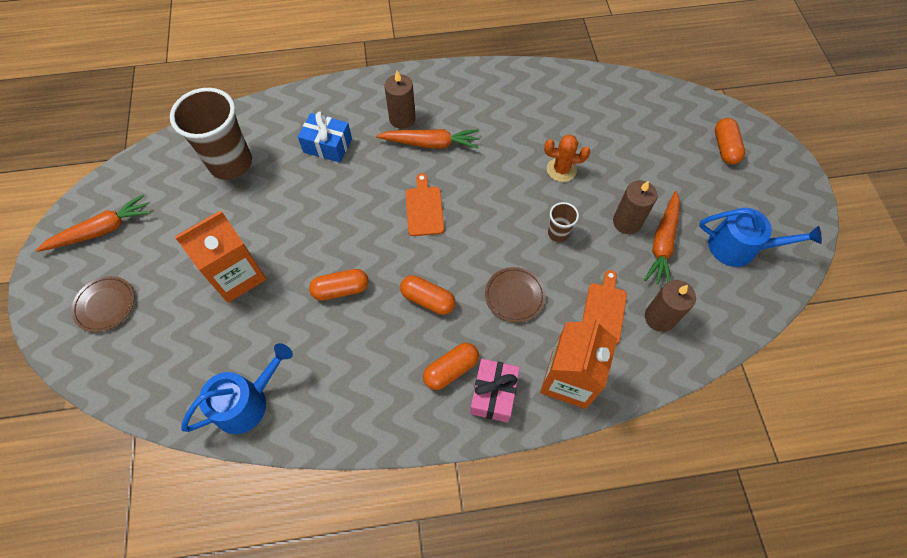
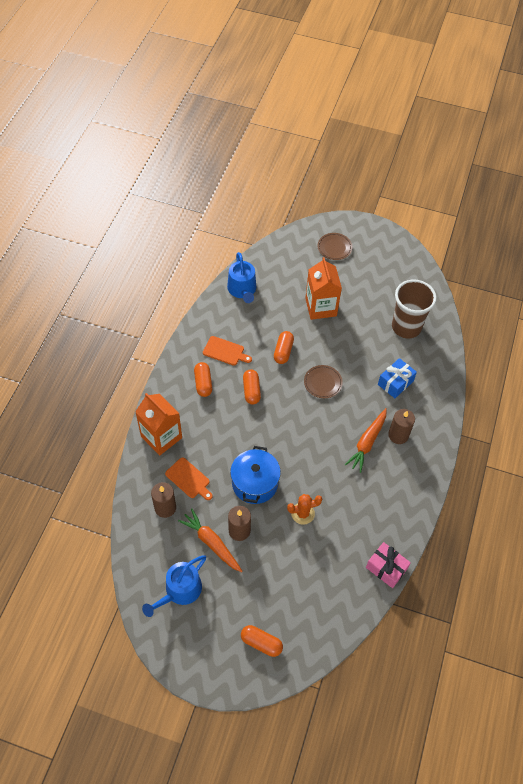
camera: 115 degrees right, 5 degrees down
(101, 230) = (386, 256): orange carrot -> none
(424, 208) = (316, 416): orange cutting board -> orange cutting board (225, 351)
(428, 299) = (251, 391): orange capsule -> orange capsule turned 60 degrees counterclockwise
(493, 394) = (177, 396): pink gift -> pink gift (386, 568)
(514, 296) = (227, 436): brown plate -> brown plate (323, 383)
(558, 233) = (255, 483): brown cup -> blue pot
(561, 170) = (302, 513): orange cactus -> orange cactus turned 45 degrees clockwise

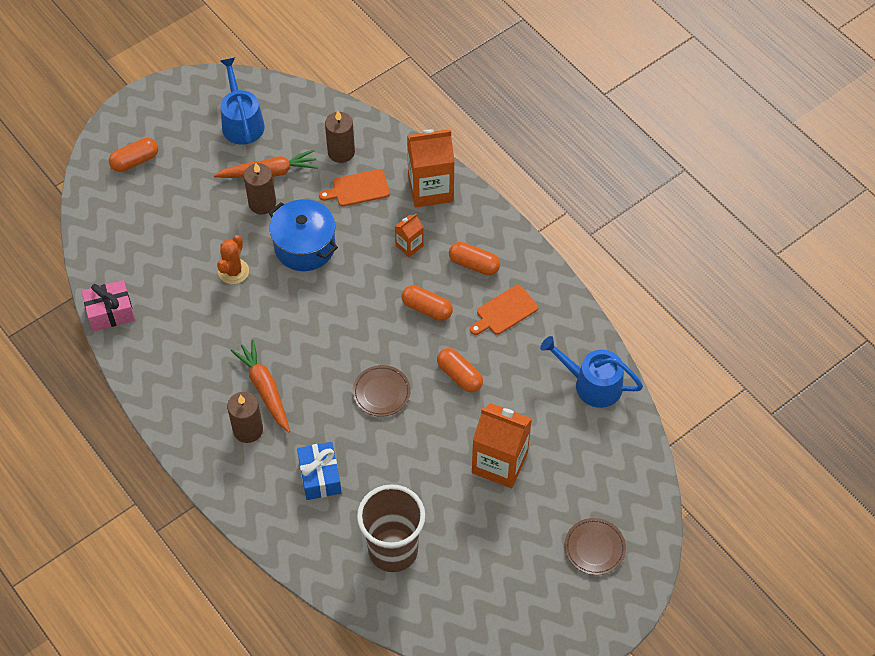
camera: 125 degrees right, 0 degrees up
(213, 424) = (409, 245): none -> orange carton

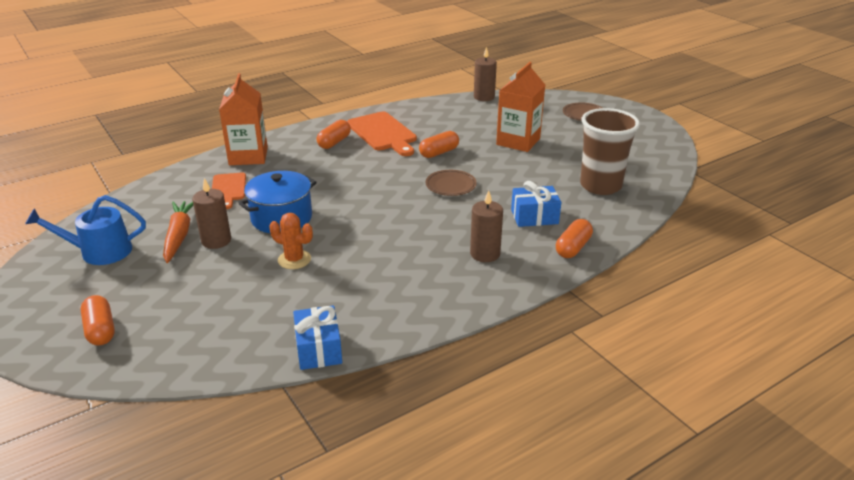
camera: 85 degrees left, 25 degrees down
(110, 312) = (318, 349): pink gift -> blue gift
(265, 389) = (440, 243): orange carrot -> none
(341, 152) = (180, 196): brown candle -> brown candle (484, 97)
(409, 245) = (303, 168): orange carton -> none
(427, 308) = (371, 163): orange capsule -> orange capsule (573, 248)
(505, 311) = (383, 133): orange cutting board -> orange cutting board, size x1.62
(592, 384) = (453, 107): blue watering can -> none

